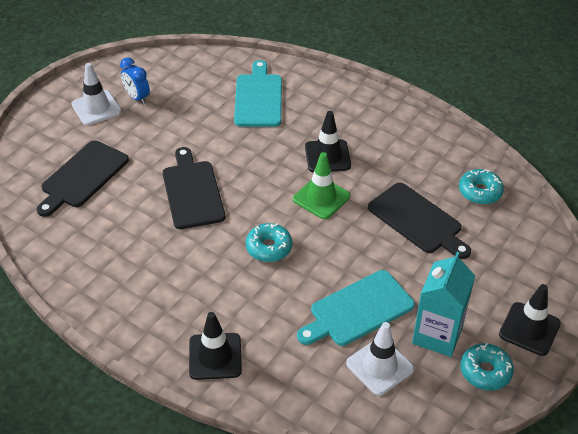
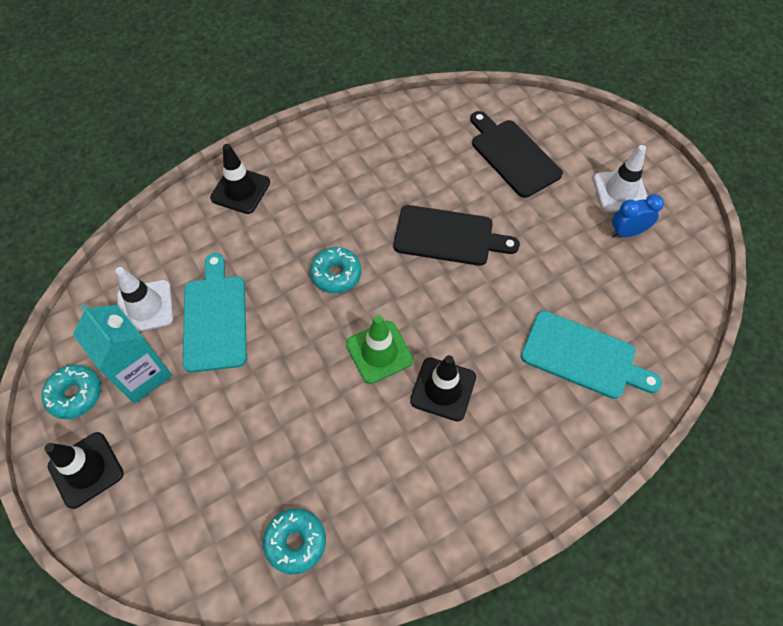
camera: 115 degrees right, 15 degrees up
(417, 220) = (292, 438): black cutting board -> none

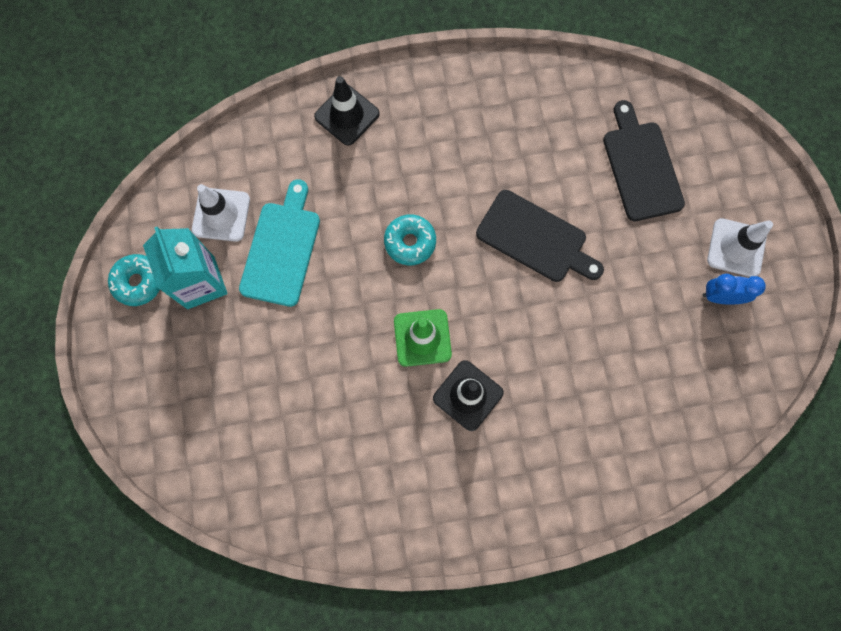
camera: 20 degrees right, 15 degrees up
(86, 469) = (131, 356): black traffic cone -> none
(296, 542) = (289, 486): turquoise donut -> none
(583, 356) = (614, 411): turquoise cutting board -> none

